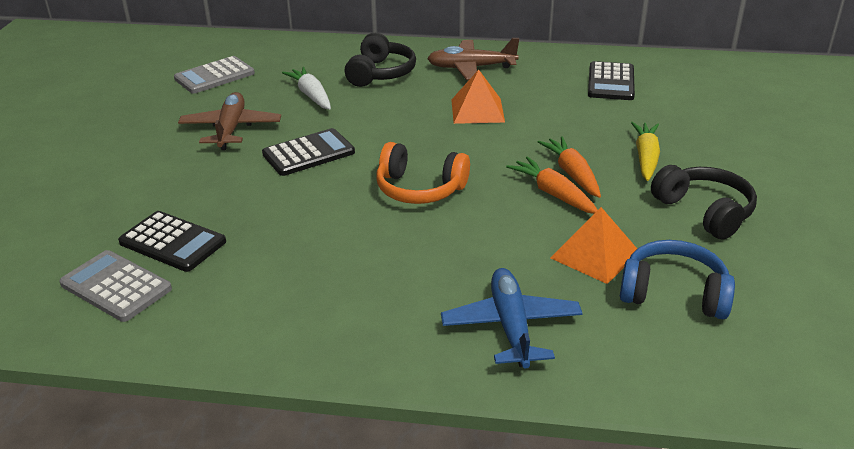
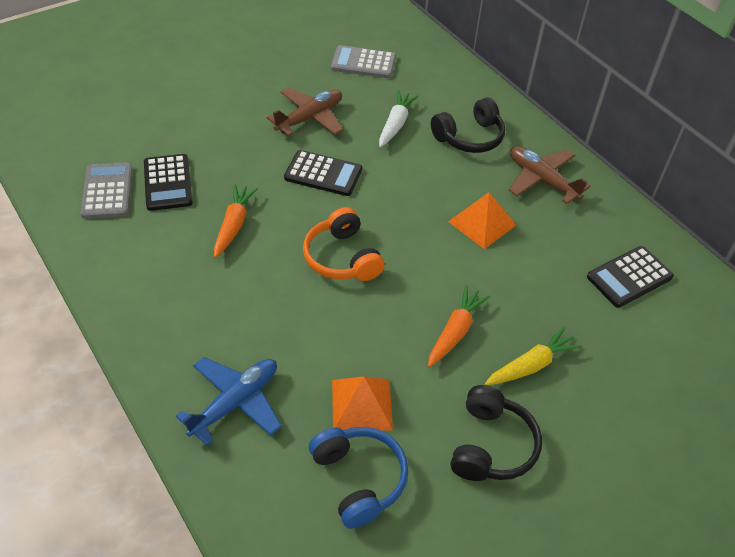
camera: 45 degrees right, 15 degrees up
(553, 194) = (415, 336): orange carrot -> orange carrot (233, 225)

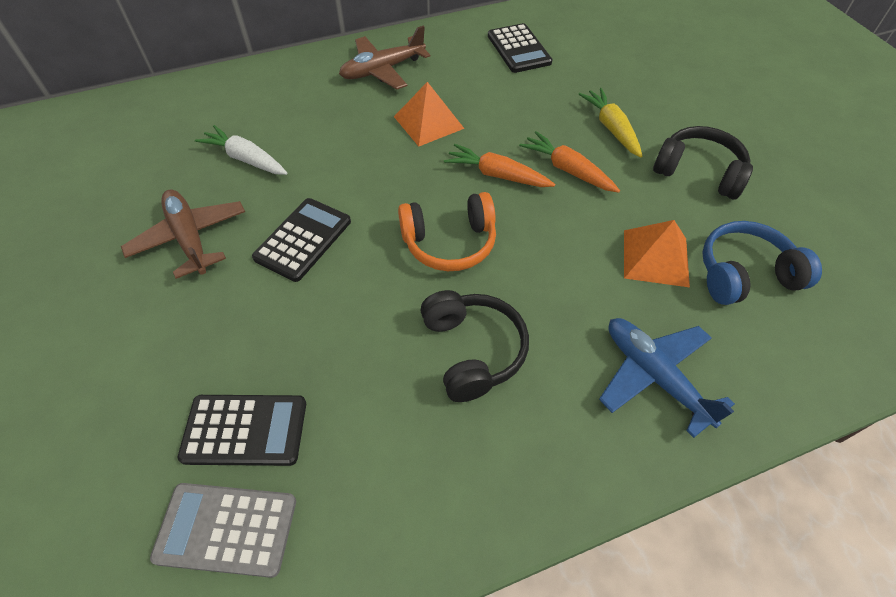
camera: 75 degrees left, 5 degrees up
(233, 225) = (363, 349): orange carrot -> orange carrot (497, 175)
(363, 63) = (111, 168): grey calculator -> none
(469, 137) = (298, 105): black headphones -> black headphones (473, 351)

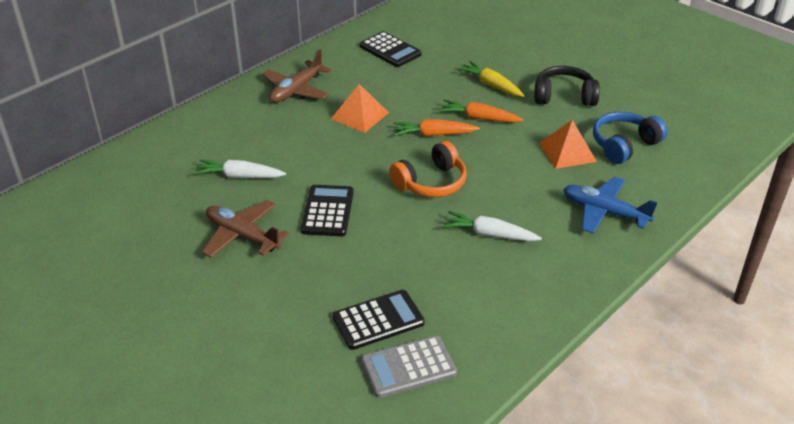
camera: 25 degrees left, 15 degrees down
(473, 351) = (490, 234): black headphones -> white carrot

